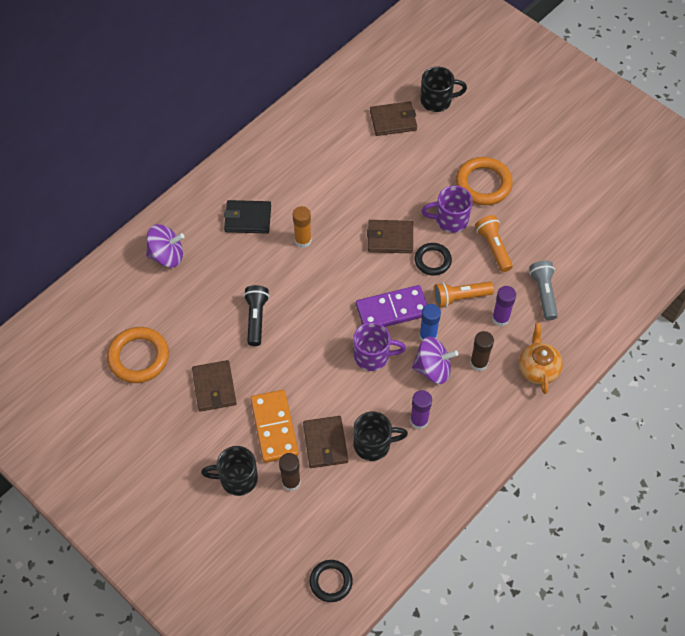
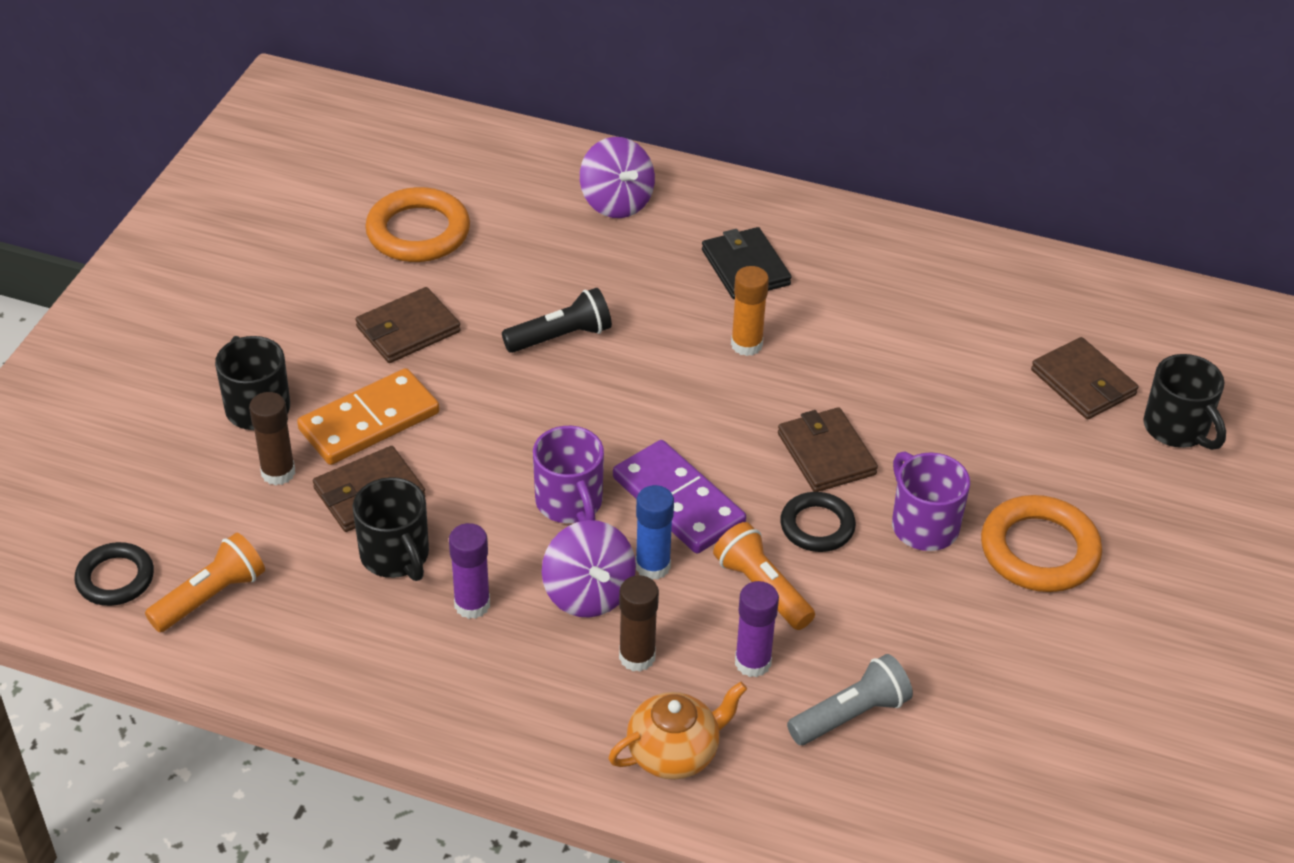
camera: 65 degrees right, 15 degrees down
(493, 247) = (905, 606): orange flashlight -> orange flashlight (210, 596)

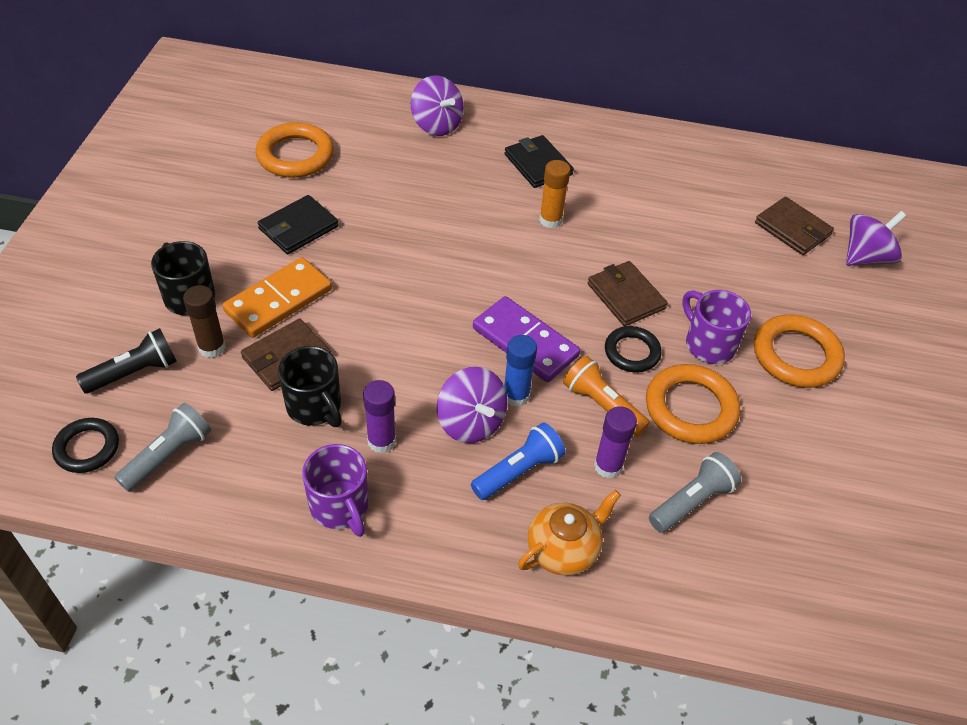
camera: 10 degrees left, 5 degrees up
(210, 596) = (168, 455): orange flashlight -> grey flashlight
(408, 329) = (298, 228): brown wallet -> black wallet
(560, 337) = (414, 224): black flashlight -> black flashlight (134, 372)
(570, 503) = (443, 351): purple mug -> purple mug (340, 507)
(637, 657) = (518, 471): brown glue stick -> blue flashlight
(878, 603) = (690, 408): none -> orange ring
(1177, 429) = (866, 257): black mug -> purple spinning top

